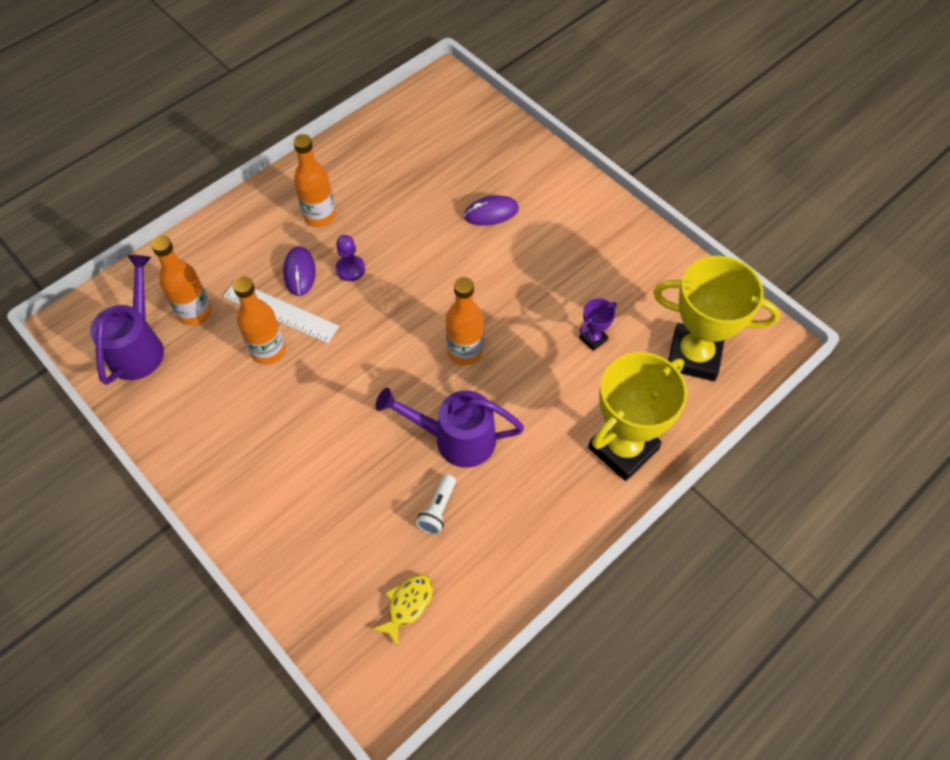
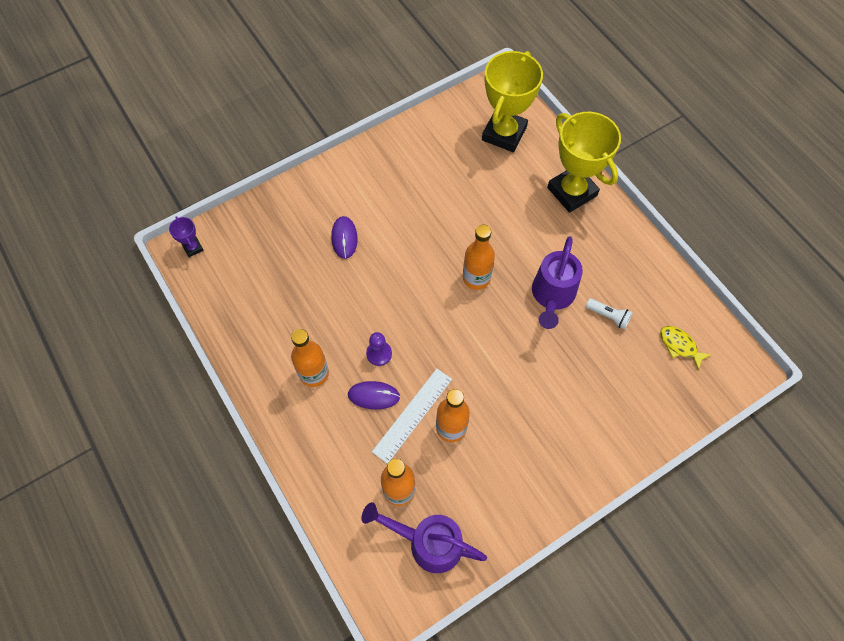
camera: 80 degrees left, 5 degrees up
(593, 339) = (479, 191): purple trophy -> purple trophy (193, 248)

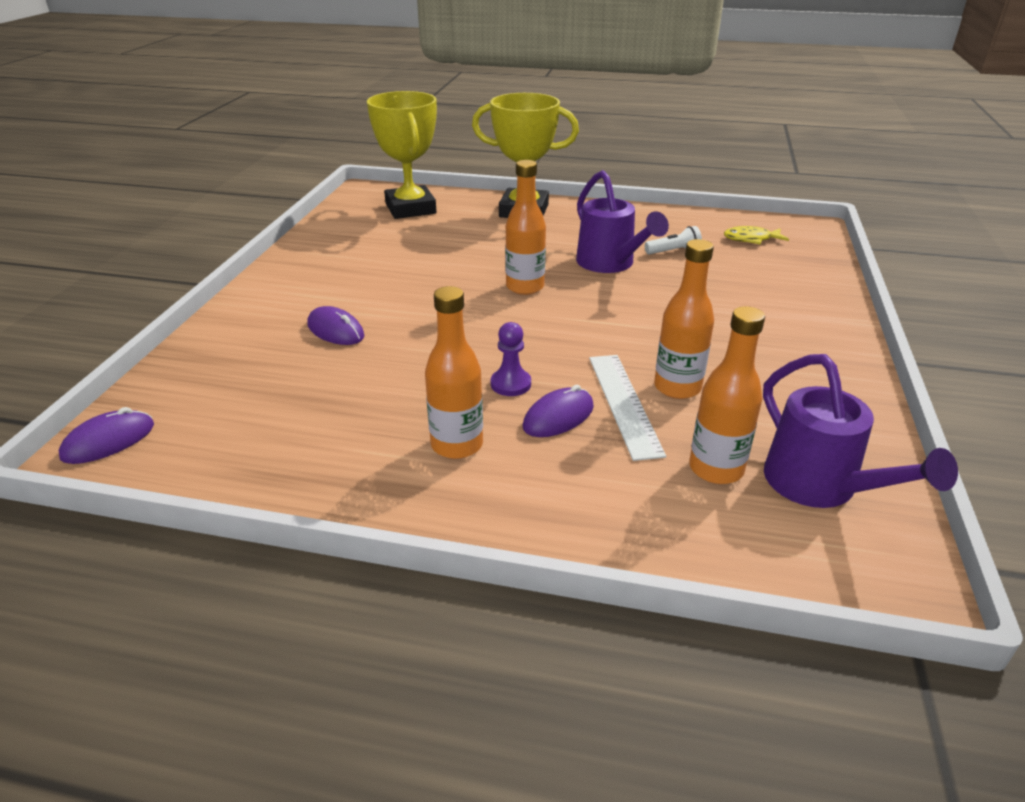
camera: 45 degrees left, 30 degrees down
(193, 248) = (108, 441): purple trophy -> purple mouse
(428, 542) = (820, 487): purple watering can -> purple watering can turned 90 degrees counterclockwise

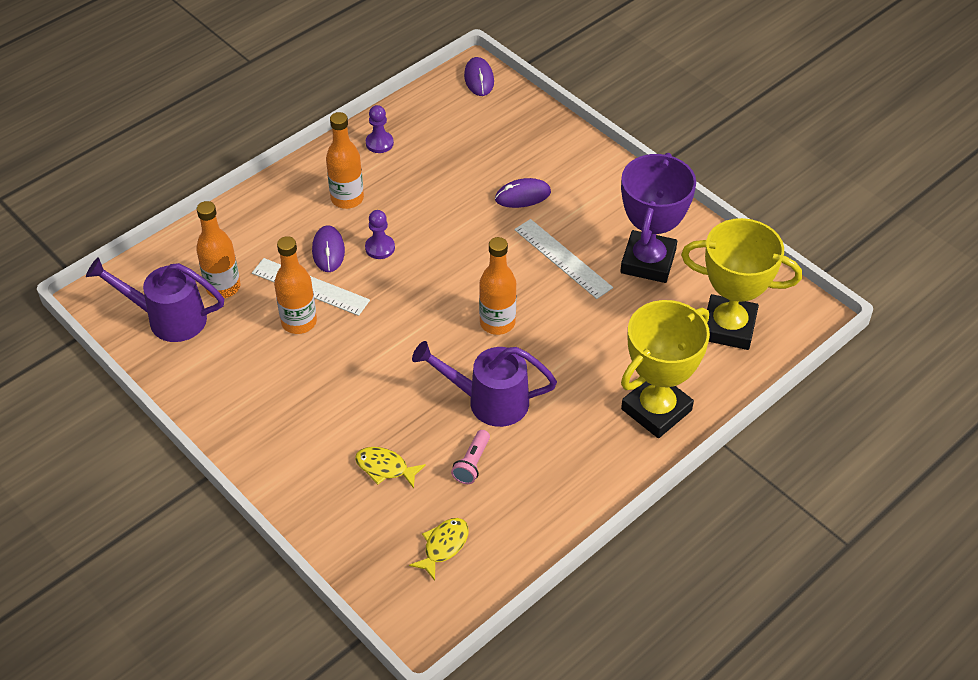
camera: 125 degrees right, 15 degrees up
(320, 468) = (379, 143): none -> purple pawn
(370, 250) = (648, 261): none -> purple trophy
(407, 284) = (563, 258): none -> white ruler
(673, 251) = (472, 463): white flashlight -> pink flashlight
(738, 280) = (385, 468): none -> yellow fish

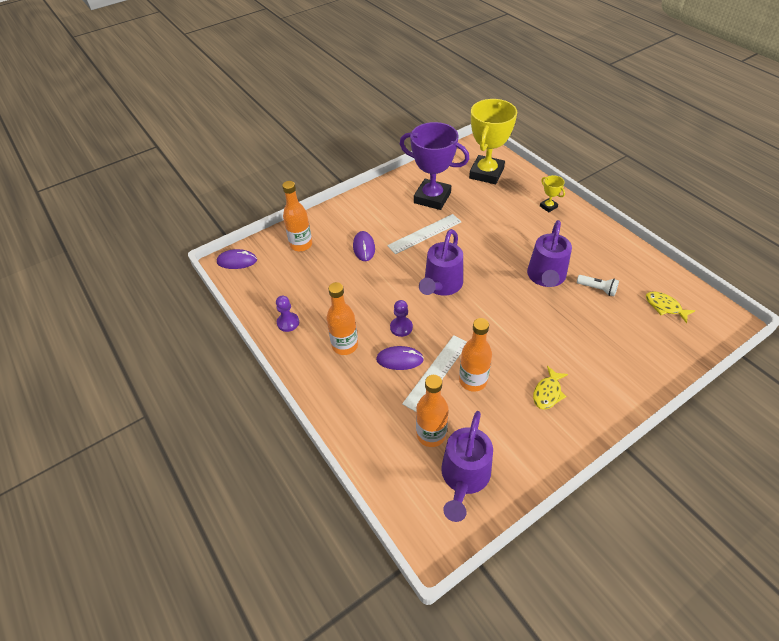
camera: 80 degrees left, 0 degrees up
(385, 468) = (607, 333): yellow fish -> yellow fish (548, 392)
(458, 283) = (441, 286): none -> purple watering can
(472, 463) = (597, 289): pink flashlight -> white flashlight
(497, 323) = (478, 268): orange bottle -> orange bottle (301, 245)
(656, 410) = (548, 206): yellow trophy -> yellow trophy, size x0.43

